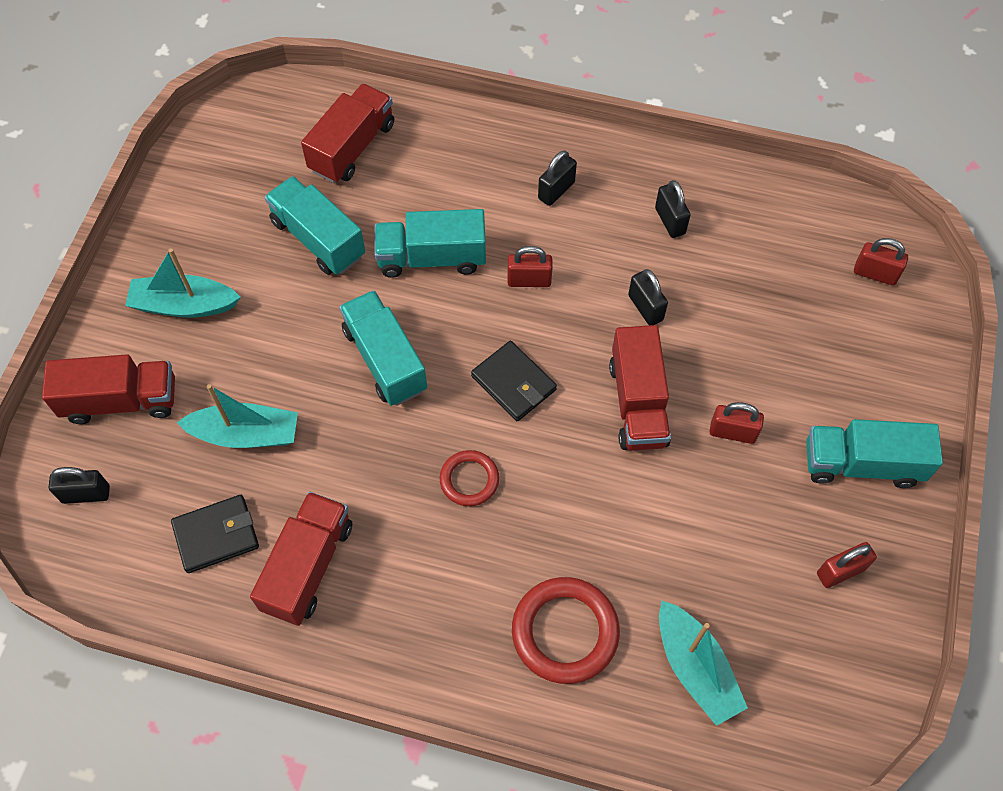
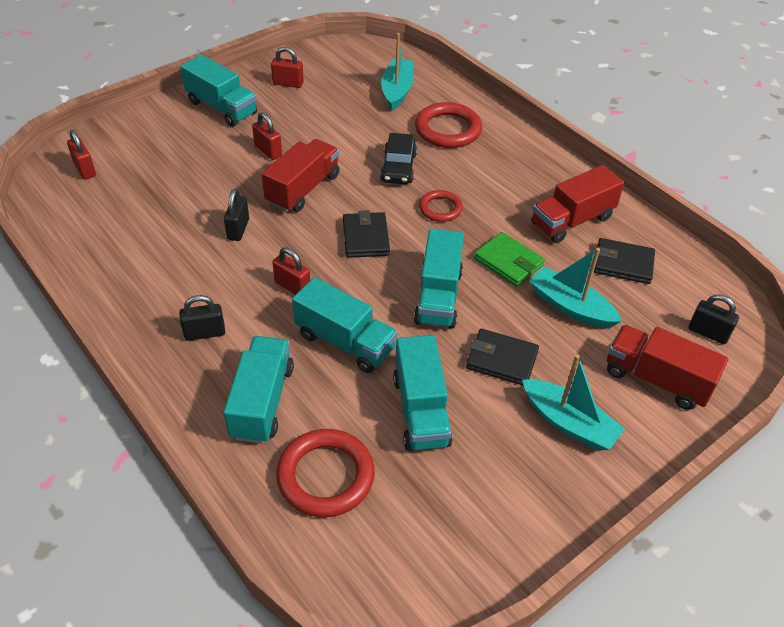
camera: 145 degrees left, 15 degrees down
(279, 329) = (501, 360): none -> black wallet
(344, 451) = (508, 262): none -> green wallet
(352, 147) = (325, 476): red truck -> red ring
(451, 168) = (262, 402): none -> turquoise truck
(567, 513) = (398, 167): none -> black car
(670, 221) = (156, 266): black padlock -> none

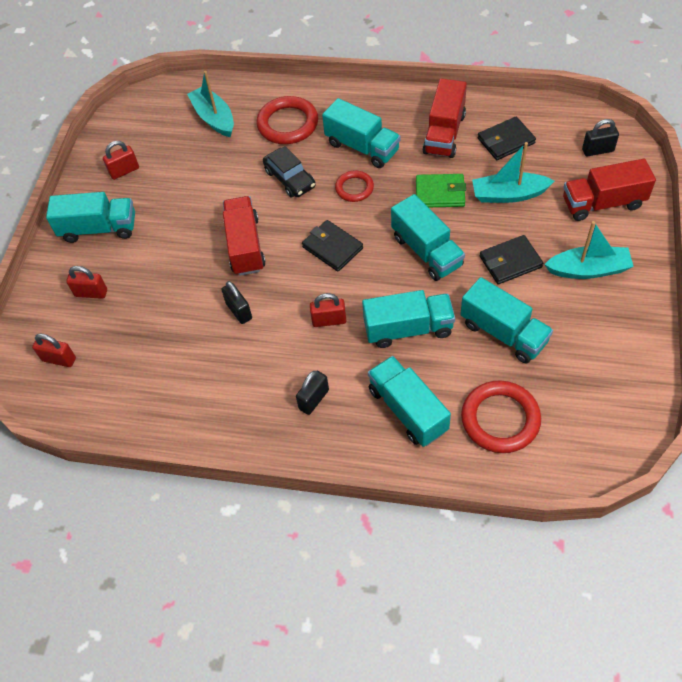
camera: 35 degrees left, 10 degrees up
(268, 151) = (181, 236): red padlock -> red padlock (91, 293)
(486, 184) = (362, 147): none -> turquoise truck

